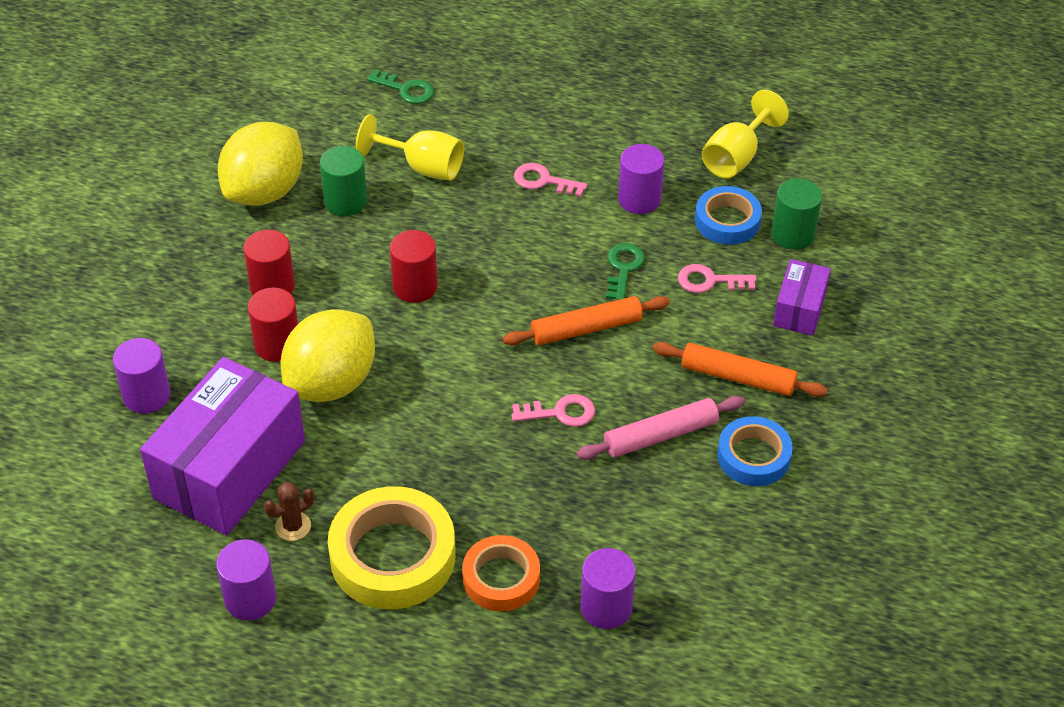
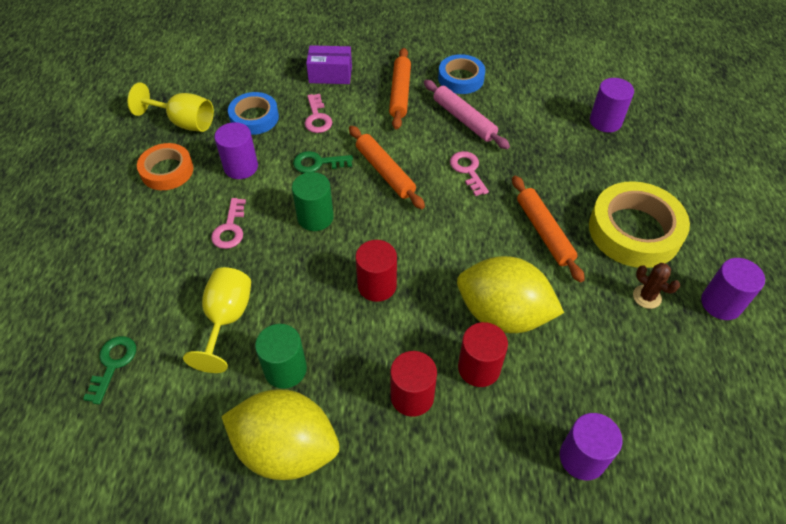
camera: 105 degrees left, 5 degrees up
(229, 469) = (622, 358): purple box -> none
(428, 459) = (544, 232): none -> orange rolling pin
(501, 578) = (616, 172): orange tape -> orange tape (167, 171)
(793, 234) = (260, 85): green cylinder -> green cylinder (315, 217)

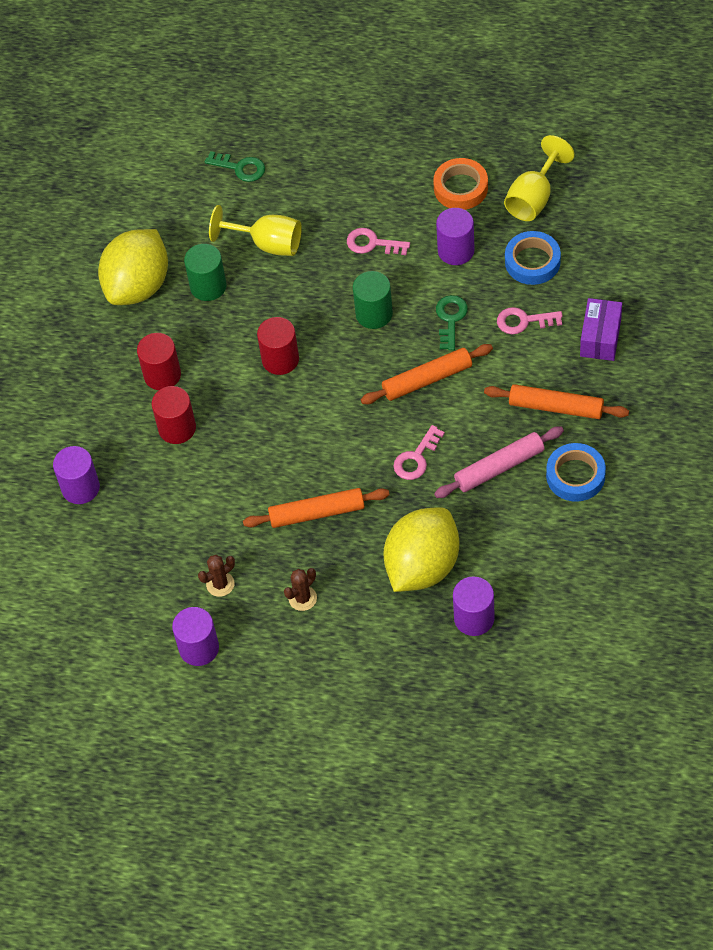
camera: 105 degrees right, 5 degrees up
(468, 170) = (416, 458): pink key -> pink key turned 135 degrees clockwise
(503, 314) = (227, 457): yellow lemon -> yellow lemon (422, 566)
(634, 231) = (302, 598): yellow tape -> brown cactus

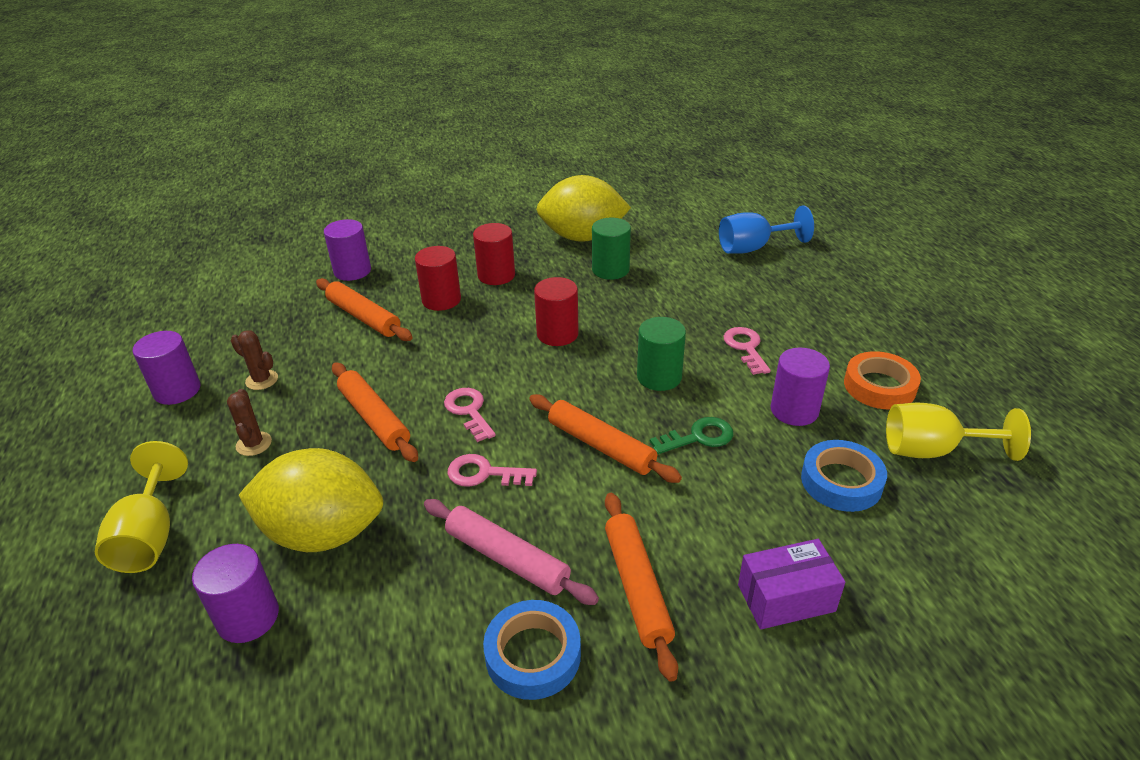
camera: 60 degrees right, 20 degrees down
(168, 493) = (364, 317): none -> orange rolling pin
(240, 168) = (753, 248): green key -> blue goblet
(267, 244) = (685, 286): yellow goblet -> yellow goblet (150, 536)
(302, 598) = (254, 444): brown cactus -> brown cactus turned 60 degrees clockwise
(523, 321) = (747, 504): pink key -> pink key (469, 411)

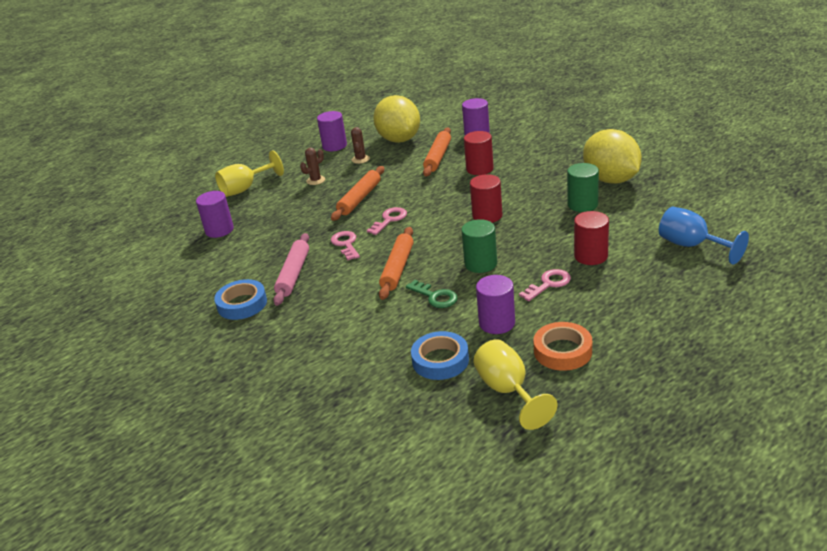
camera: 65 degrees right, 5 degrees down
(323, 533) = (275, 223): yellow lemon -> yellow lemon (399, 139)
(496, 275) = (526, 173): red cylinder -> red cylinder (591, 256)
(637, 587) = (301, 317): orange rolling pin -> none
(786, 598) = (326, 366): purple box -> none

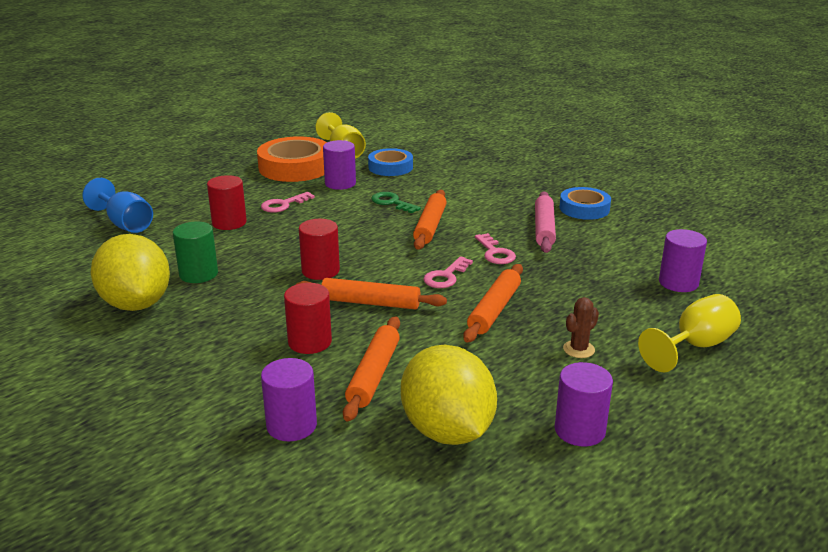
camera: 175 degrees right, 5 degrees down
(360, 159) = (514, 387): brown cactus -> none
(444, 195) = (370, 303): none -> orange rolling pin
(481, 264) = (342, 224): green cylinder -> none
(562, 351) = (295, 167): orange tape -> orange tape, size x1.64

